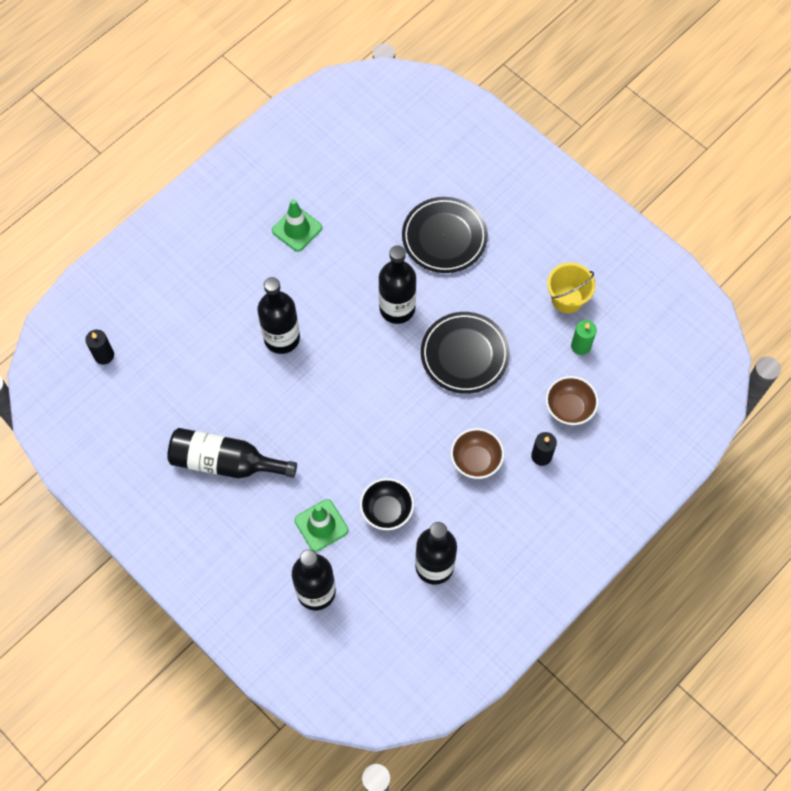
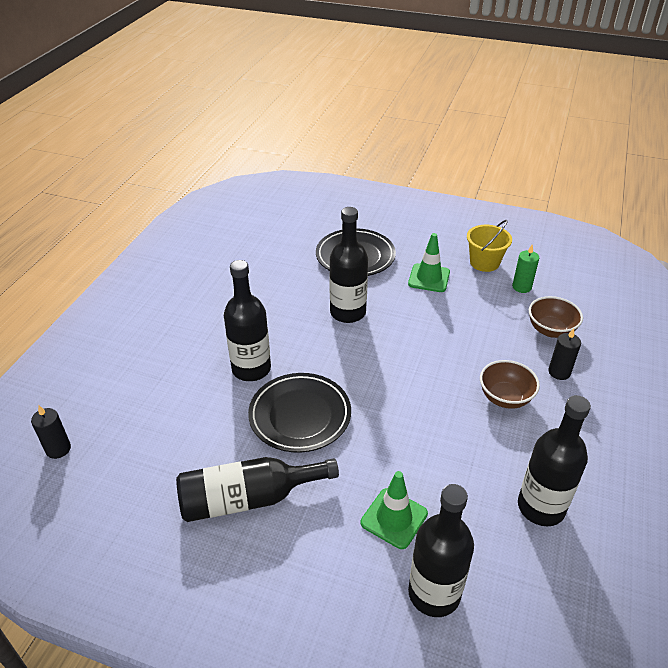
camera: 25 degrees left, 25 degrees down
(297, 229) = (221, 289): green traffic cone -> green traffic cone (429, 278)
(387, 510) = (453, 475): black bowl -> none
(464, 355) = (431, 324): black plate -> black plate (300, 415)

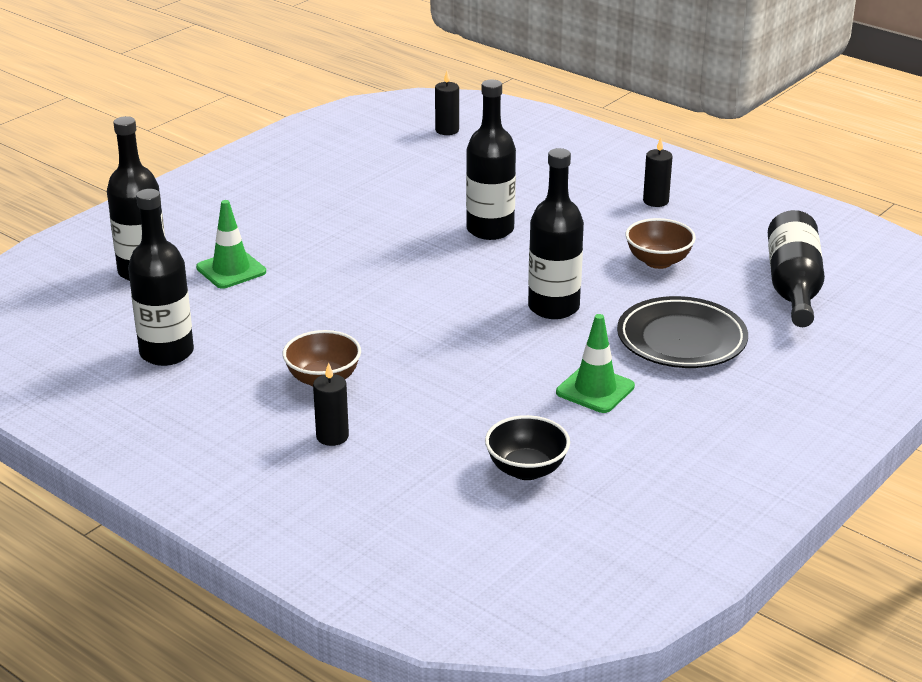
camera: 110 degrees right, 10 degrees down
(175, 295) = (655, 201): none -> black candle
(248, 498) = (317, 205): black bottle -> black bottle (793, 286)
(300, 415) = (398, 246): black plate -> none
(484, 262) = (609, 454): yellow bucket -> none
(521, 287) = (526, 470): green candle -> black bowl
(550, 330) = (414, 460): brown bowl -> brown bowl (658, 261)

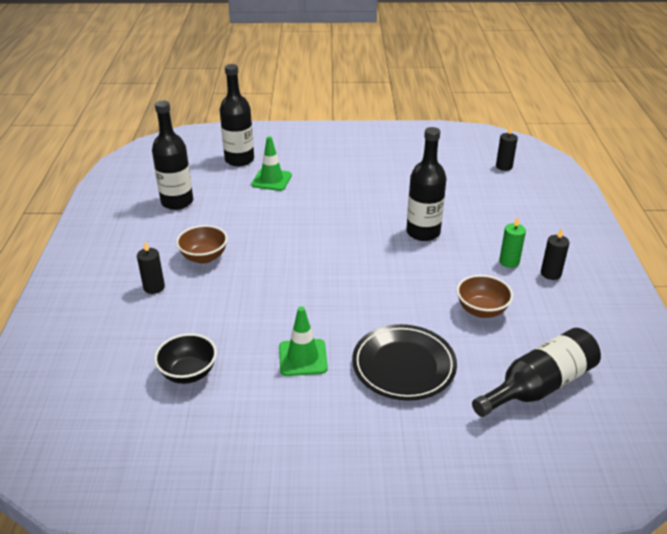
camera: 50 degrees right, 5 degrees up
(553, 307) = (372, 296): black bottle -> none
(608, 211) = (509, 262): none -> green candle

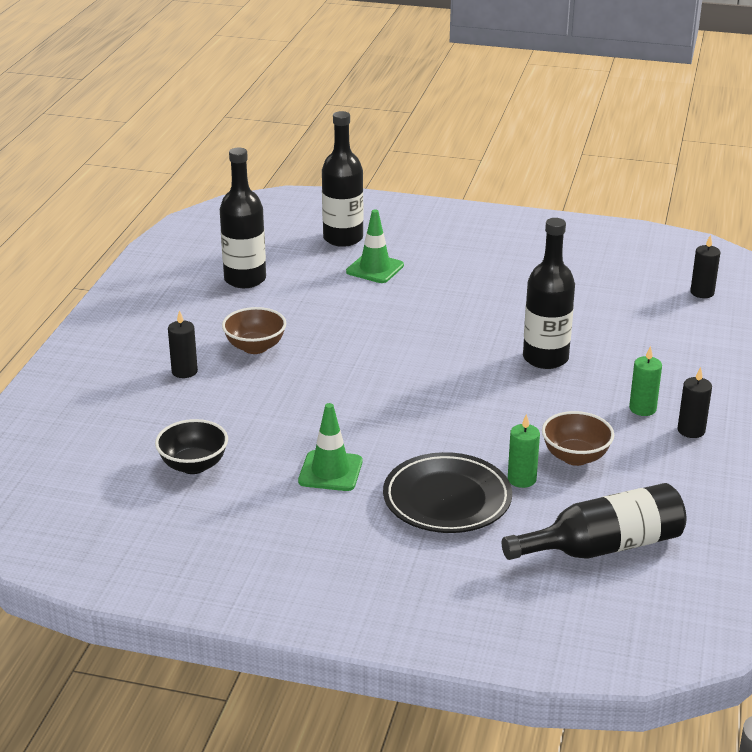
camera: 15 degrees right, 5 degrees down
(451, 337) = (521, 479): none -> green candle

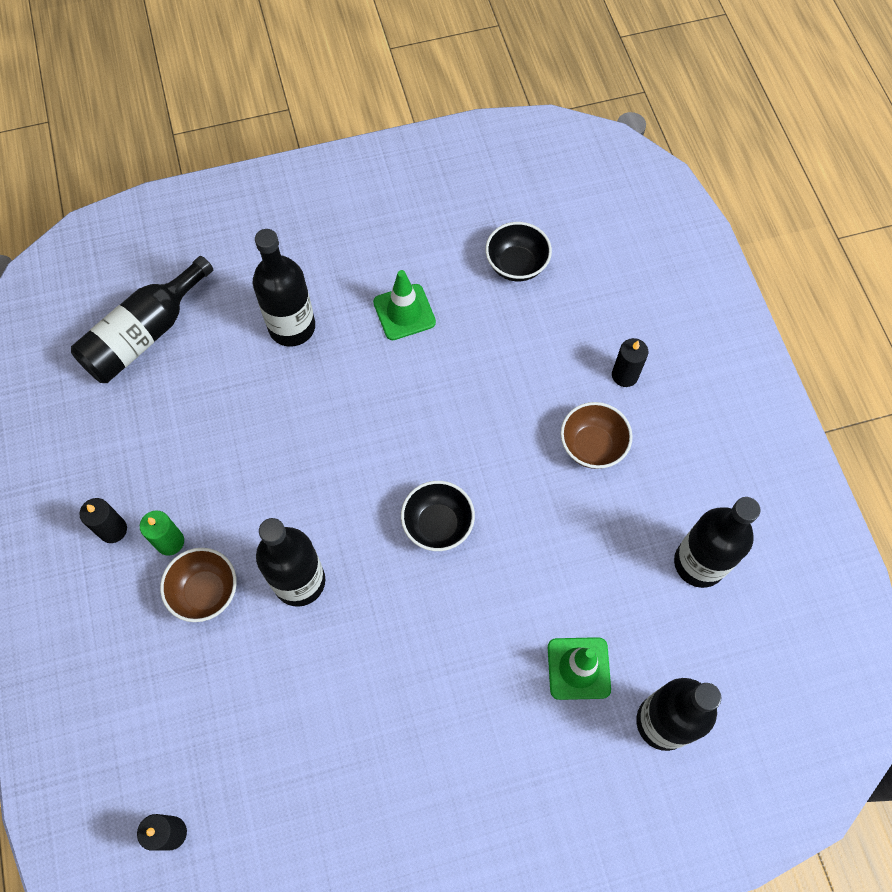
camera: 150 degrees right, 35 degrees up
(414, 350) = (438, 525): none -> black bowl
(447, 499) = (292, 327): black plate -> black bottle
(521, 479) = (242, 381): green candle -> none
(575, 457) = (207, 434): brown bowl -> brown bowl (205, 592)

